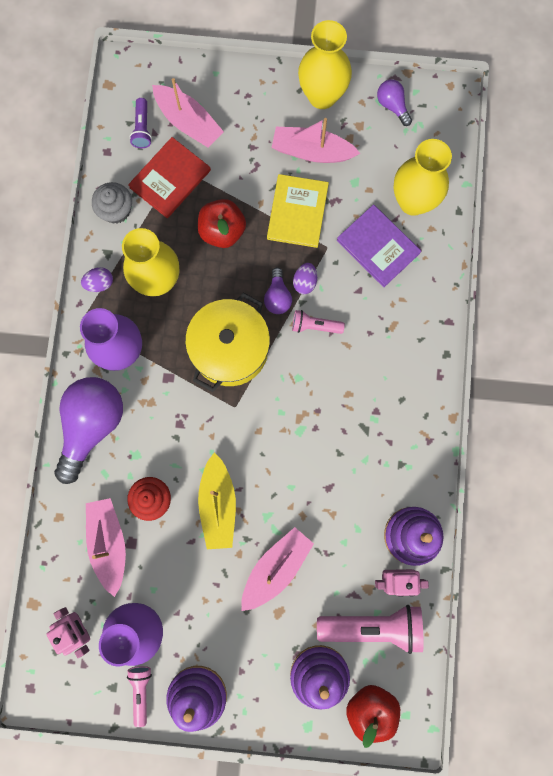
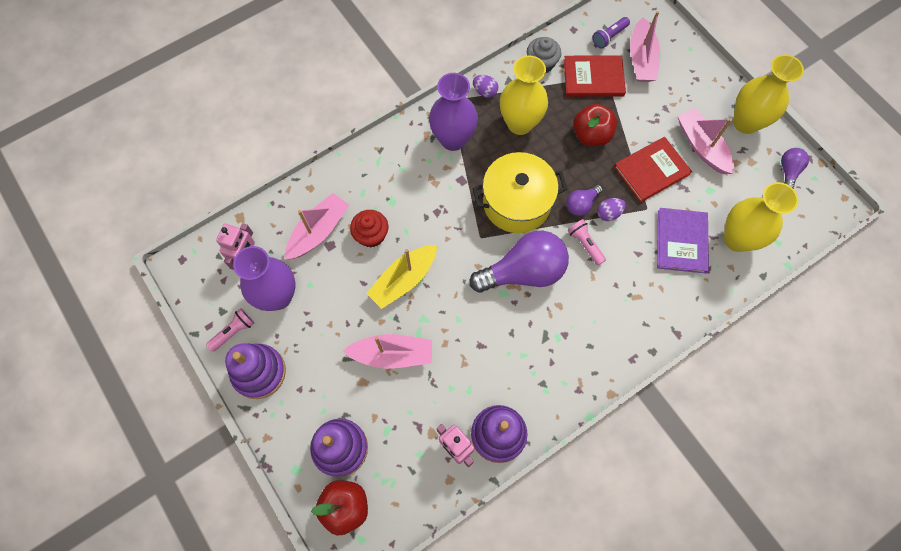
camera: 50 degrees right, 10 degrees down
(92, 425) = (388, 160): purple light bulb -> purple light bulb (523, 272)
(297, 212) = (651, 170): yellow book -> red book
(373, 626) = (407, 459): pink flashlight -> none

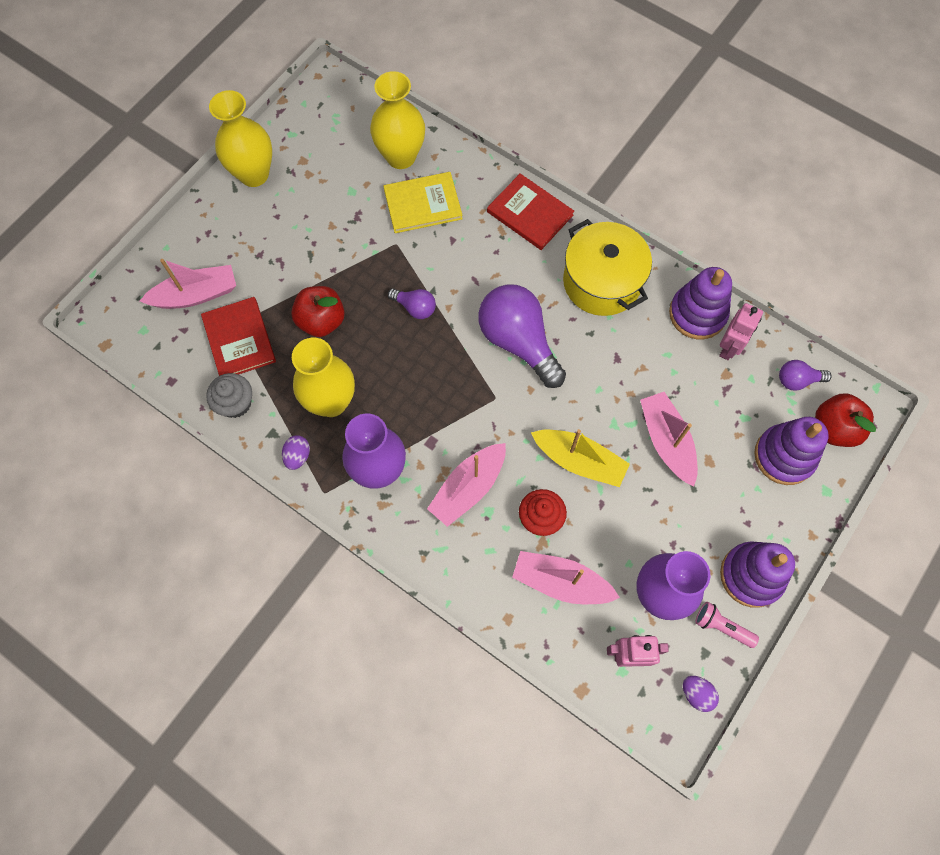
camera: 110 degrees left, 0 degrees up
(516, 203) = (438, 373): yellow pot -> yellow pot (602, 282)
(585, 244) = (462, 291): pink flashlight -> none
(608, 213) = (416, 278): purple egg -> purple egg (696, 694)
(609, 37) = (172, 337): purple flashlight -> none
(651, 170) = (347, 250): red book -> red book (530, 213)
(681, 241) = (423, 204): purple book -> yellow book
(701, 146) = (299, 209): pink boat -> pink boat (468, 488)
(788, 171) = (303, 127): purple light bulb -> purple light bulb (797, 380)

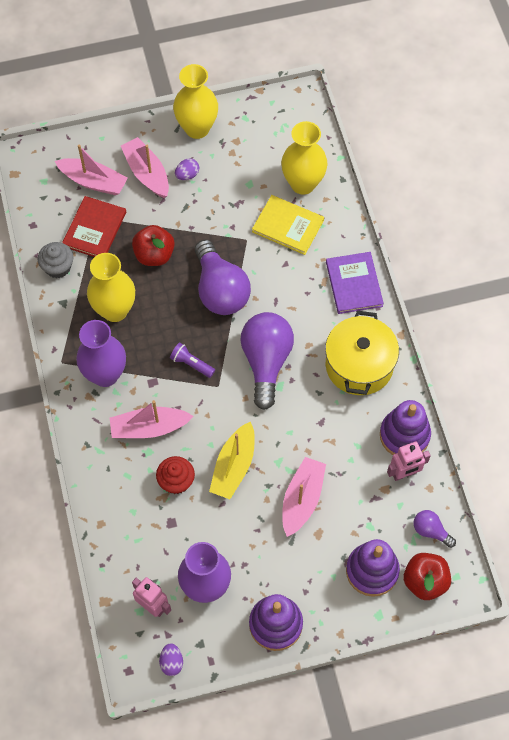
camera: 40 degrees right, 5 degrees down
(298, 456) = (65, 328): purple egg -> purple egg (187, 175)
(415, 307) = (220, 290): purple light bulb -> purple light bulb, size x2.10
(452, 396) = (191, 364): none -> purple flashlight
(530, 213) = (354, 284): red book -> purple book
(561, 582) = (152, 529): pink boat -> pink boat (147, 173)
(579, 461) = (234, 466): yellow boat -> yellow boat turned 45 degrees clockwise
(722, 626) = (226, 638): pink flashlight -> none

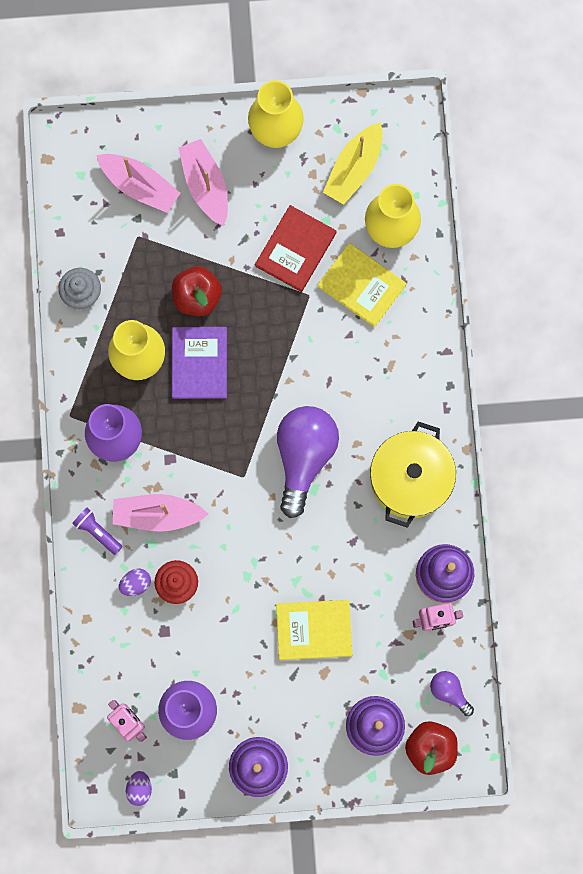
camera: 10 degrees right, 15 degrees up
(94, 229) = (132, 250): red book -> red book (295, 249)
(187, 175) = (253, 196): purple egg -> purple egg (136, 583)
(191, 364) = (218, 444): purple flashlight -> purple flashlight (97, 532)
(220, 290) = (267, 356): purple light bulb -> none
(234, 466) = (245, 577): yellow boat -> yellow boat (354, 169)
(302, 499) = (314, 630): pink boat -> yellow book
(354, 284) = (425, 375): purple book -> purple book (199, 363)

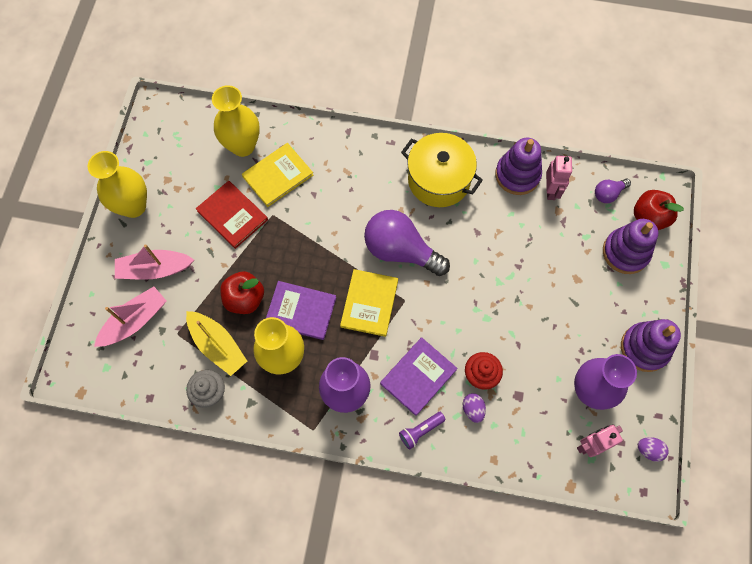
camera: 75 degrees left, 10 degrees down
(157, 514) = (418, 376): pink boat -> purple book
(314, 630) = (541, 278): yellow book -> yellow book (369, 303)
(354, 169) = (184, 158): yellow boat -> yellow boat (218, 345)

